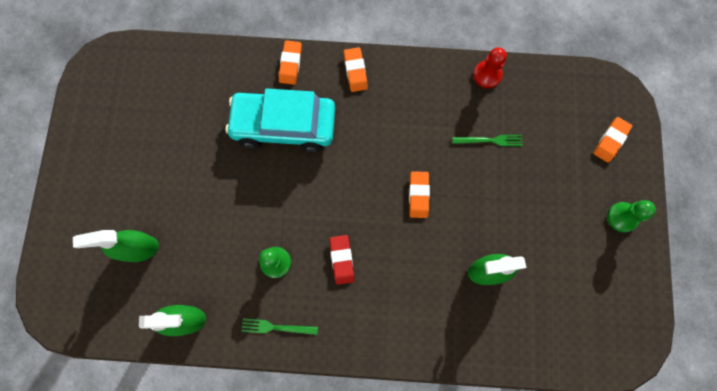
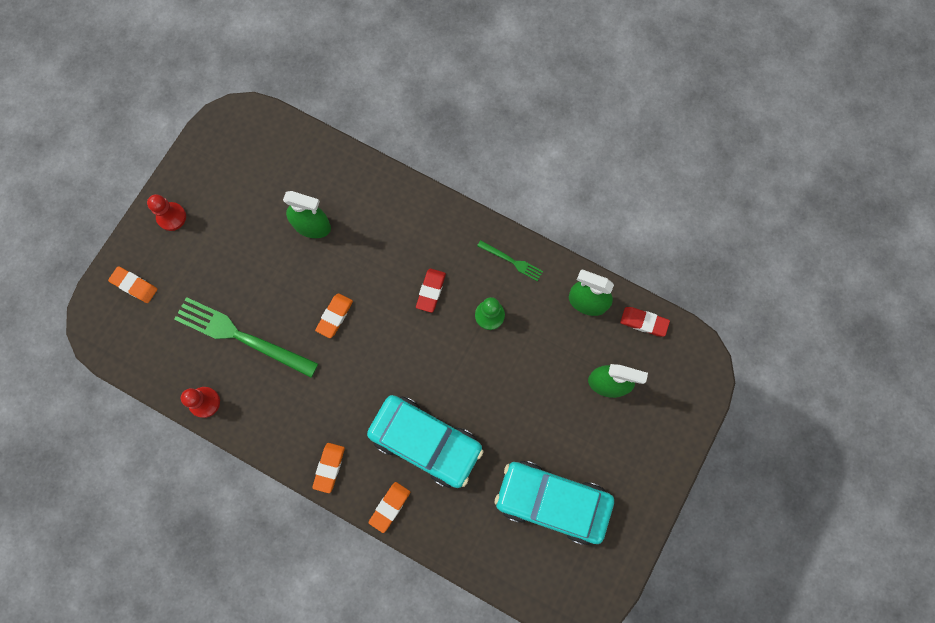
camera: 155 degrees left, 0 degrees up
(122, 325) = (644, 322): none -> red eraser
(154, 126) = (552, 502): none -> turquoise car
(490, 140) = (241, 336): green fork -> green fork, size x2.12
(610, 141) = (134, 285): orange eraser -> orange eraser turned 60 degrees clockwise
(622, 217) = (171, 217): green pawn -> red pawn

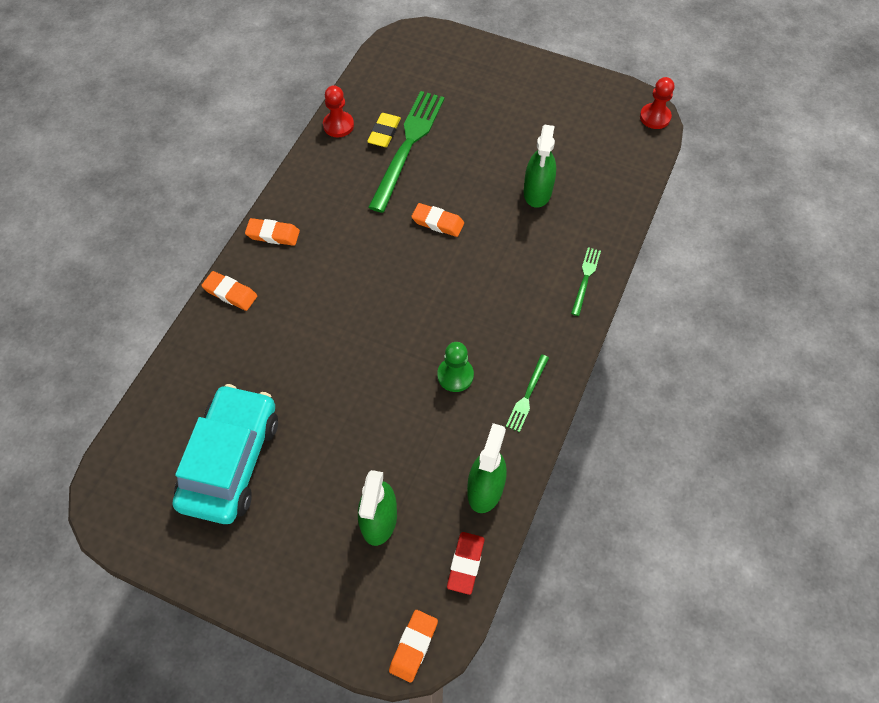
camera: 85 degrees right, 15 degrees down
(134, 285) = (451, 59): orange eraser -> orange eraser (413, 646)
(171, 217) = (527, 76): red pawn -> red pawn (655, 117)
(221, 358) = (384, 133): none -> yellow eraser
(408, 200) = (585, 279): none -> green fork
(426, 442) = (301, 321): turquoise car -> none
(431, 291) = (478, 311): red eraser -> none

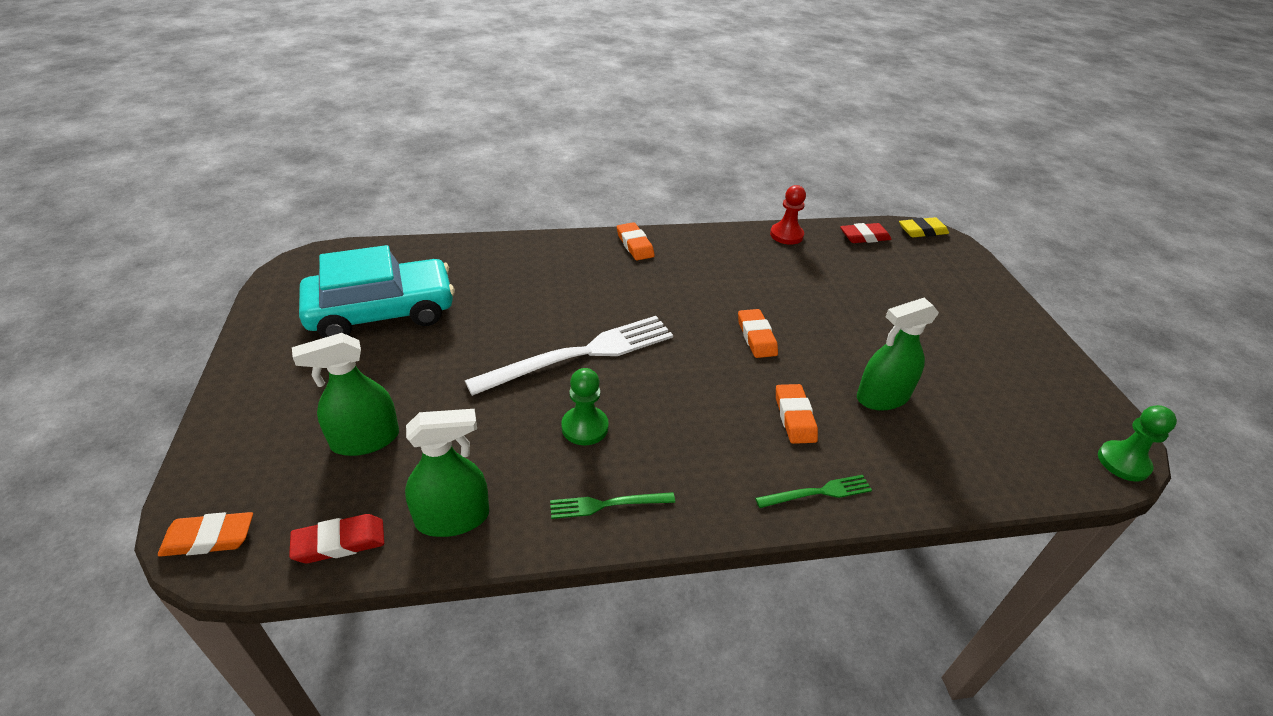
camera: 55 degrees right, 20 degrees down
(230, 293) = (554, 246): orange eraser -> orange eraser (794, 417)
(378, 79) = (864, 237): none -> red eraser
(381, 341) = (581, 354): none -> white fork
(384, 133) = (813, 263): yellow eraser -> yellow eraser (922, 231)
(408, 146) = (818, 282): green fork -> none
(655, 117) = (1123, 462): red pawn -> green pawn

